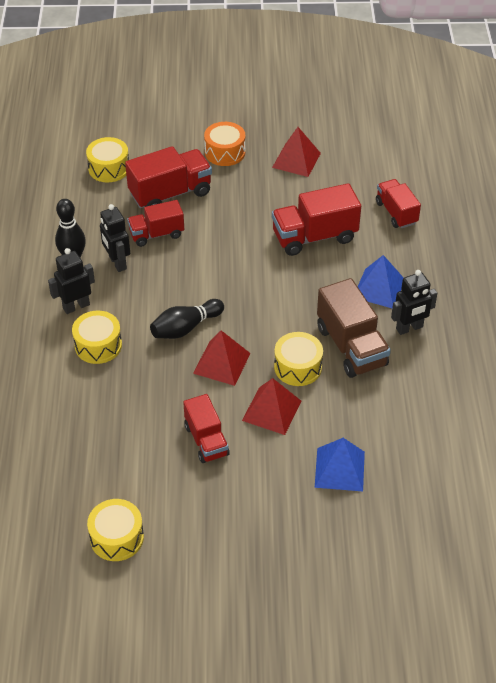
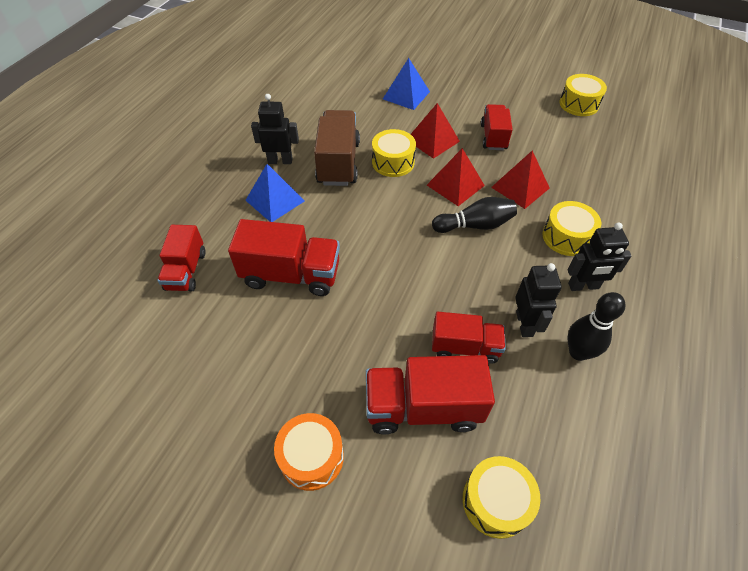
camera: 155 degrees left, 5 degrees up
(296, 160) = (228, 397): red pyramid -> red pyramid (520, 187)

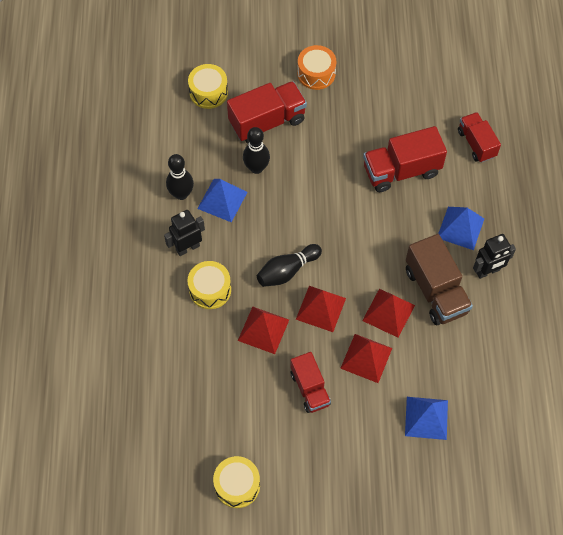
camera: 155 degrees right, 10 degrees up
(393, 162) = (388, 313): yellow drum -> red pyramid
(465, 347) = (256, 168): red truck -> black bowling pin
(525, 324) = (222, 200): black robot -> blue pyramid

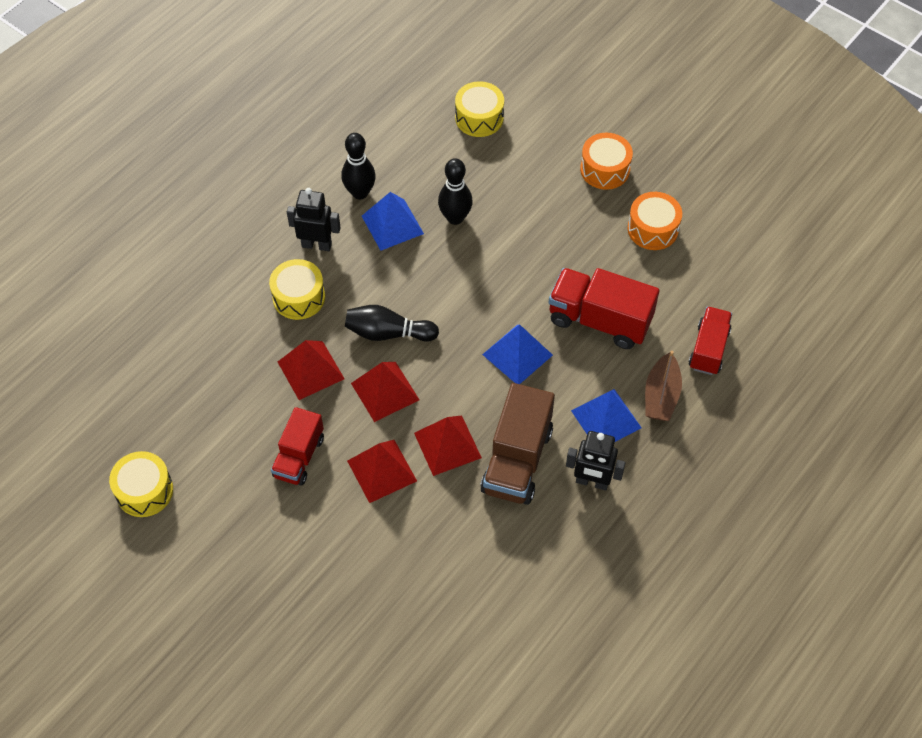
camera: 40 degrees right, 5 degrees down
(267, 121) = (509, 182): red truck -> none
(378, 92) = (653, 229): none -> orange drum
(426, 418) = (383, 573): blue pyramid -> blue pyramid (517, 354)
(477, 191) = (661, 395): none -> brown boat

